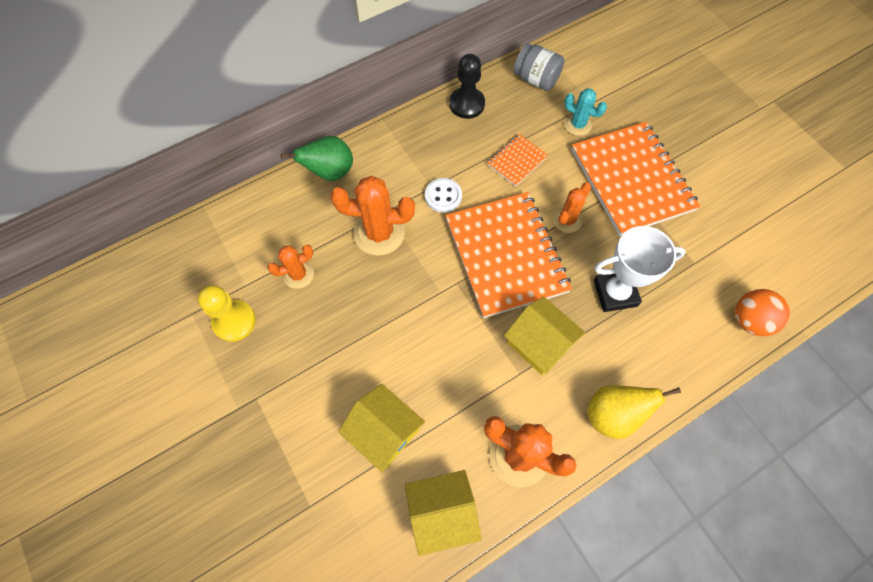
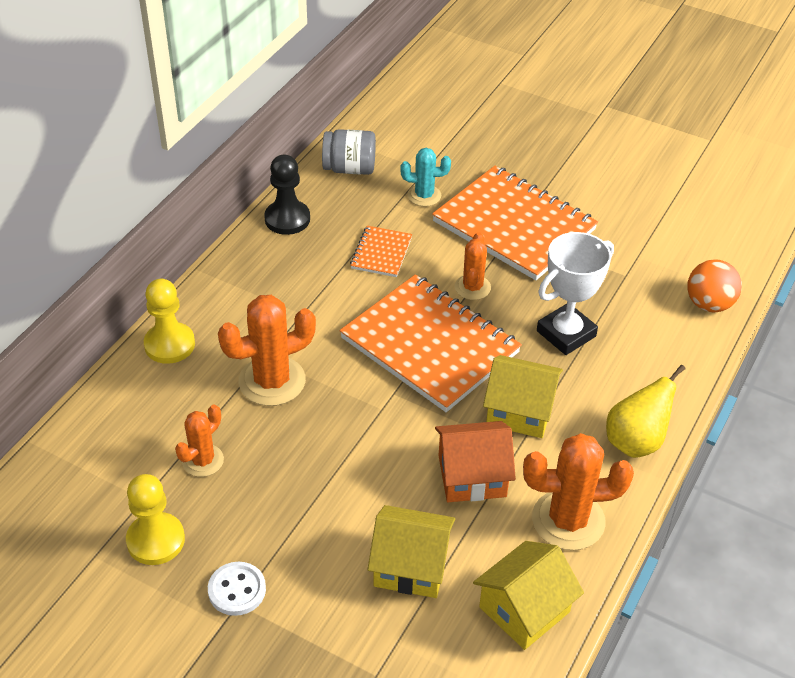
camera: 30 degrees left, 20 degrees down
(330, 172) = (169, 345): green pear -> yellow pawn
(443, 196) = (321, 317): white button -> white button (237, 590)
(471, 380) = (472, 476): none -> orange house

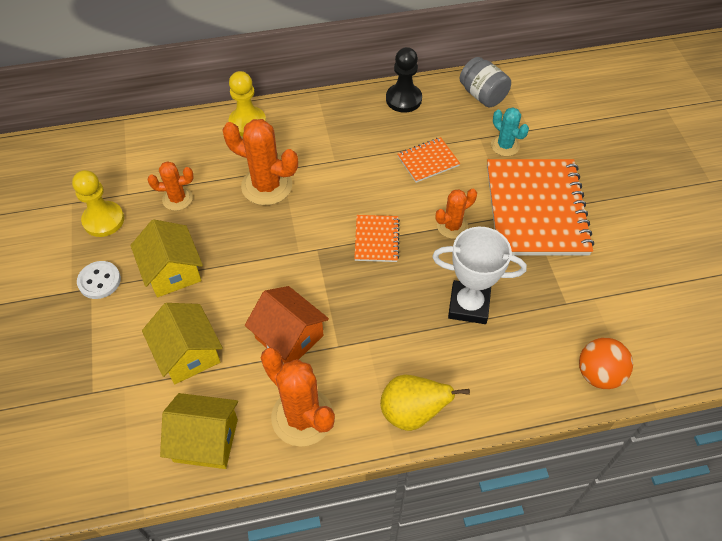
camera: 50 degrees right, 10 degrees up
(430, 345) = (376, 239): orange notebook -> orange notebook, size x0.46
(520, 411) = (370, 326): yellow house -> yellow house (172, 271)

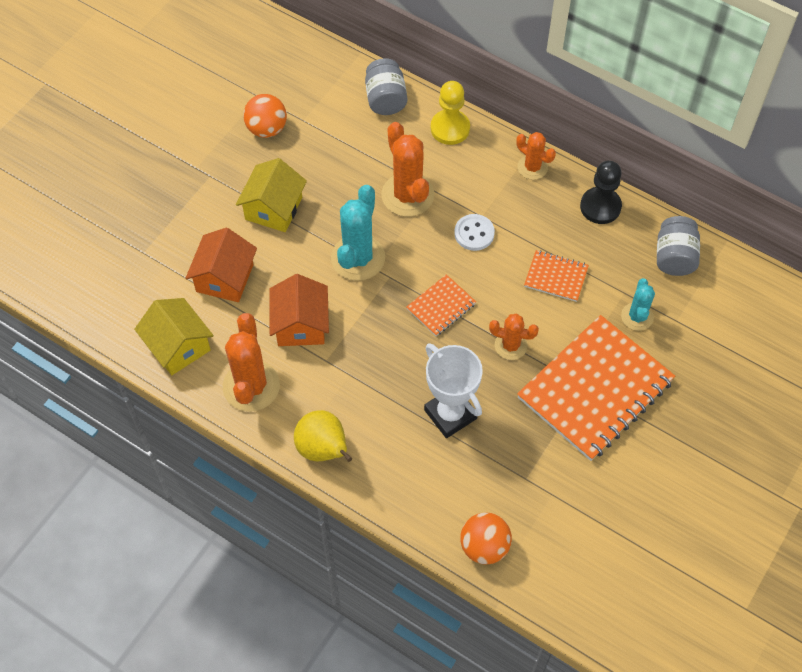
camera: 45 degrees right, 5 degrees up
(99, 281) = (220, 175): white button -> white button (474, 233)
(103, 220) = (267, 129): yellow pawn -> orange ball
(177, 199) = (333, 153): orange cactus -> orange cactus (532, 167)
(178, 136) = (385, 99): none -> grey jar
(188, 353) = (225, 278): yellow house -> orange house
(279, 255) = (358, 258): none -> turquoise cactus

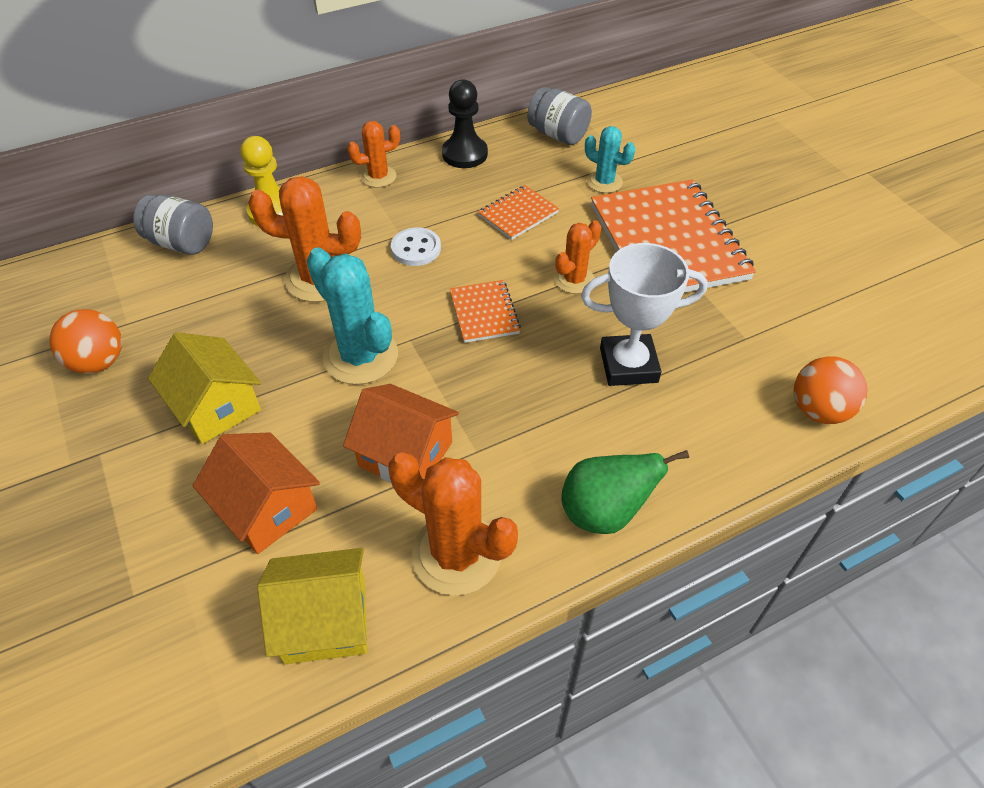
camera: 60 degrees left, 10 degrees down
(323, 449) = (604, 512): yellow pear -> green pear

